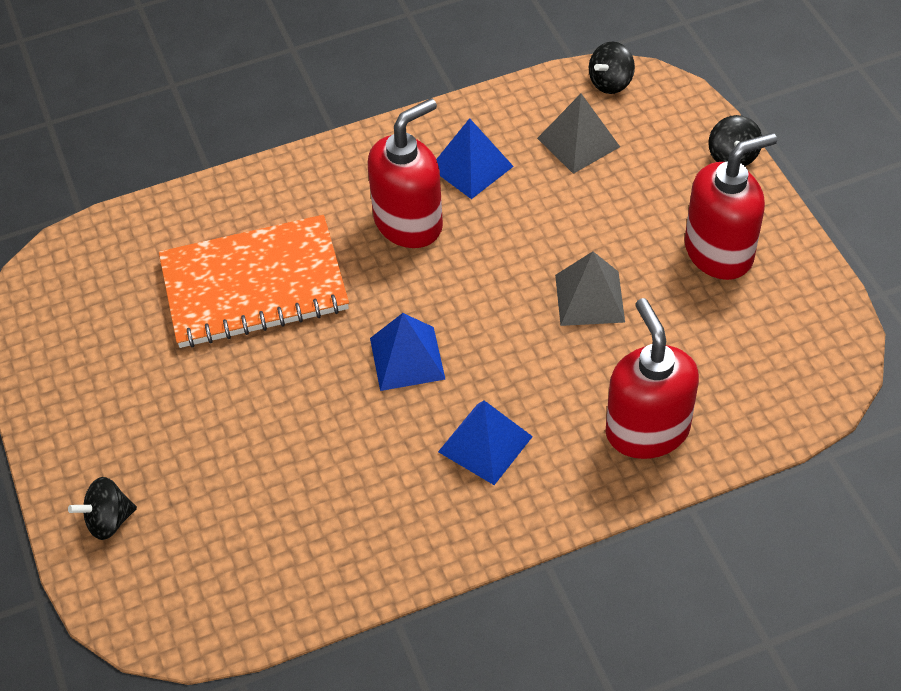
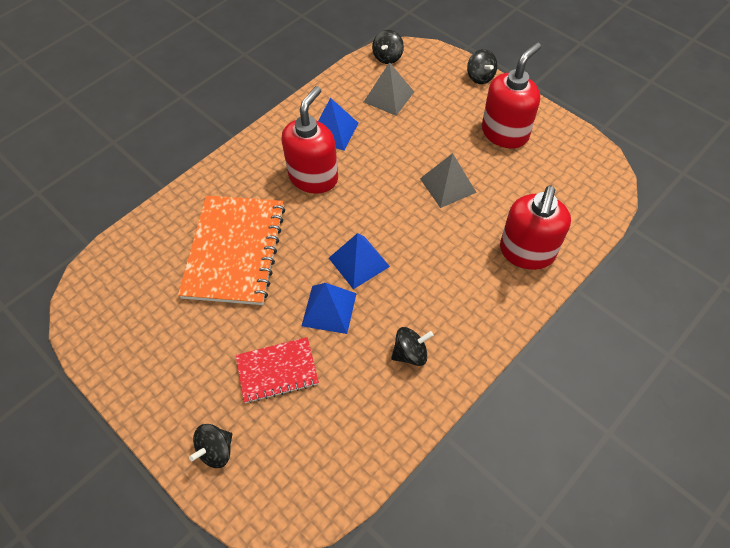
camera: 25 degrees left, 5 degrees up
(229, 456) = (277, 371): none -> red notebook
(254, 285) = (234, 251): orange notebook -> orange notebook turned 45 degrees counterclockwise
(409, 500) = (410, 353): none -> black spinning top
(485, 444) = (437, 298): blue pyramid -> blue pyramid (329, 309)
(647, 430) = (526, 252): red soap dispenser -> red soap dispenser turned 120 degrees counterclockwise

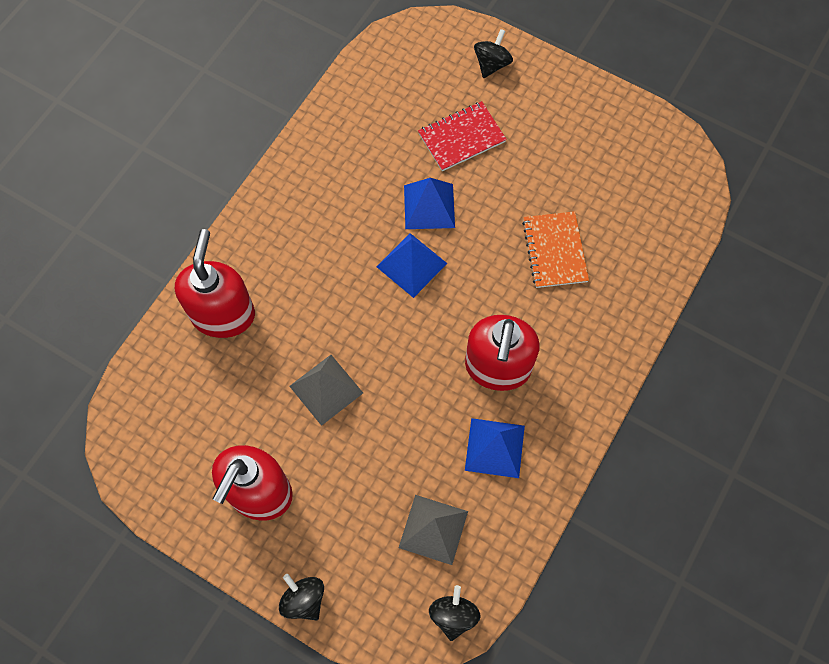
camera: 165 degrees right, 10 degrees up
(234, 251) = (554, 250): orange notebook -> orange notebook, size x0.56
(410, 353) = (336, 178): black spinning top -> none

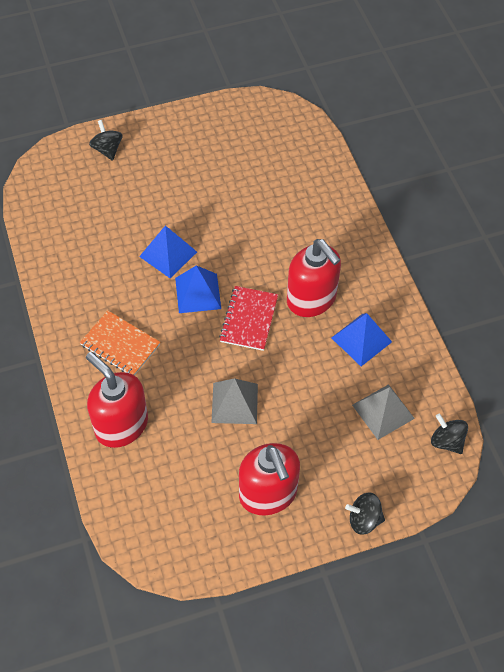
camera: 50 degrees left, 10 degrees down
(461, 138) = (140, 202): red notebook -> red notebook (249, 319)
(554, 250) = (266, 213): orange notebook -> orange notebook (120, 345)

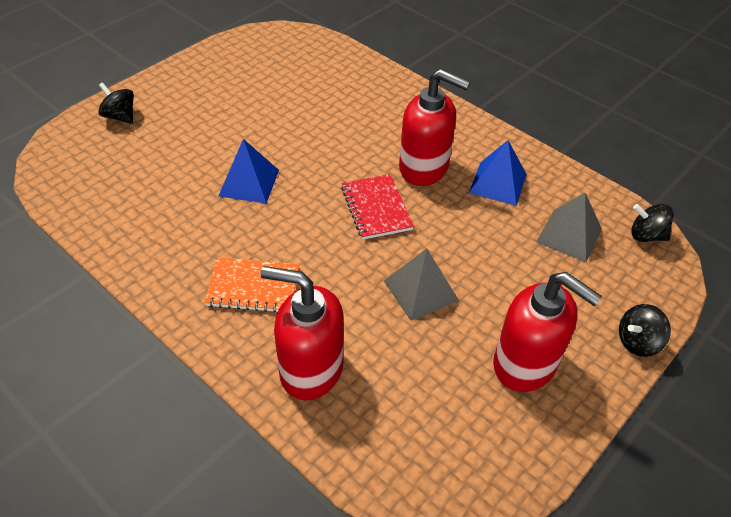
camera: 30 degrees left, 10 degrees down
(198, 293) = (306, 205): blue pyramid -> none

